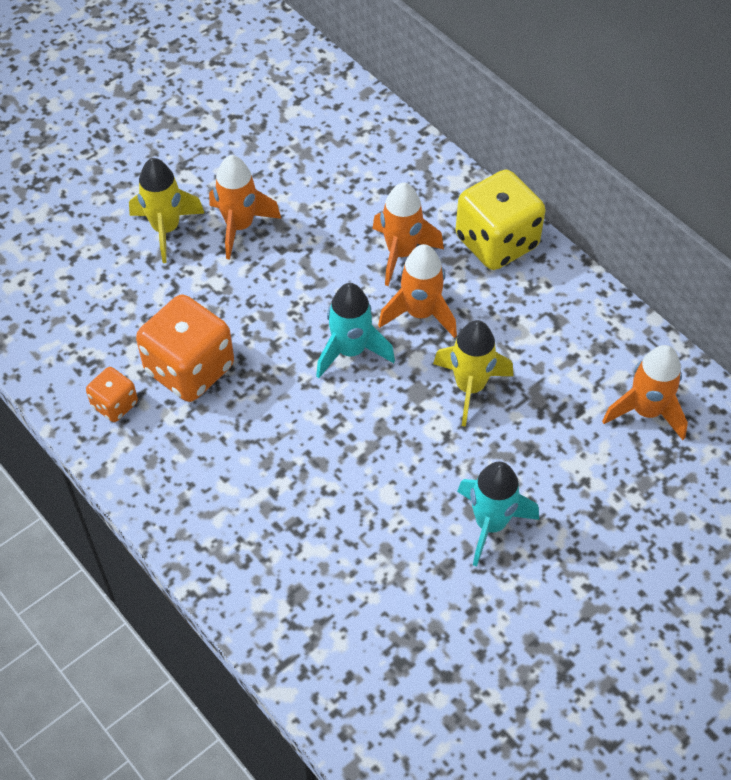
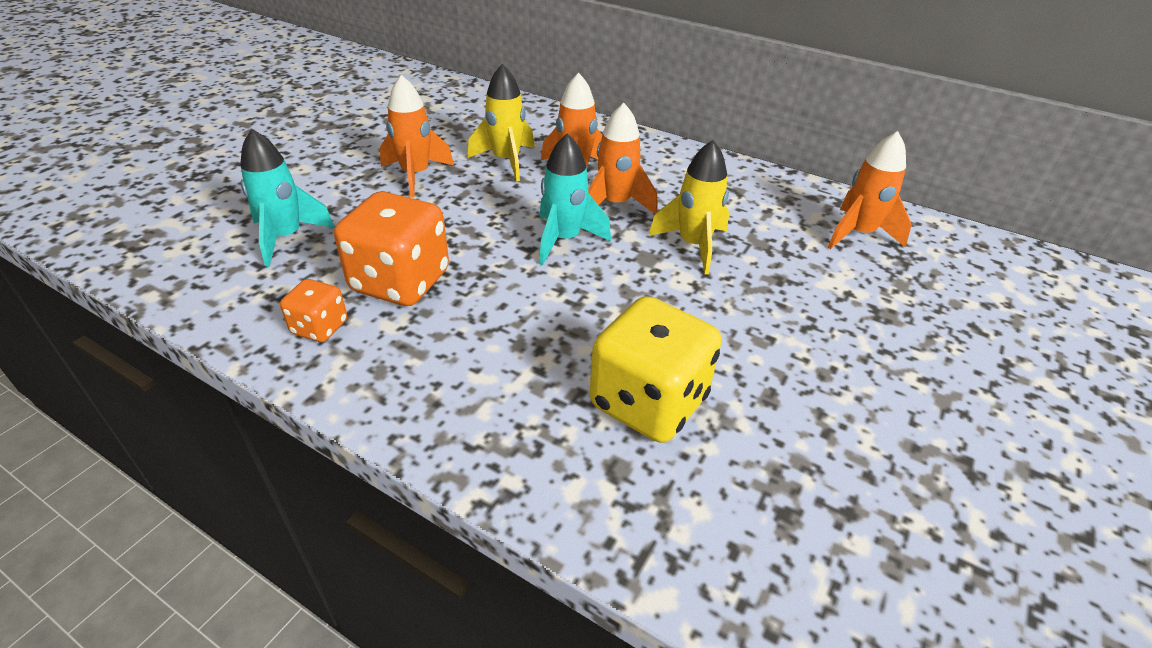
camera: 20 degrees left, 15 degrees down
(166, 229) = (342, 187): yellow rocket -> yellow rocket (506, 161)
(490, 524) = (788, 346): turquoise rocket -> turquoise rocket (286, 238)
(496, 242) = (652, 153): yellow dice -> yellow dice (648, 402)

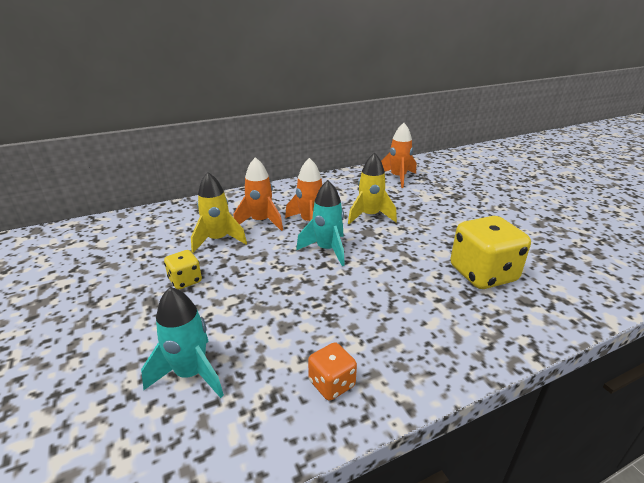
camera: 55 degrees left, 10 degrees down
(400, 282) = (311, 327): orange dice -> none
(416, 175) = (185, 281): orange rocket -> yellow dice

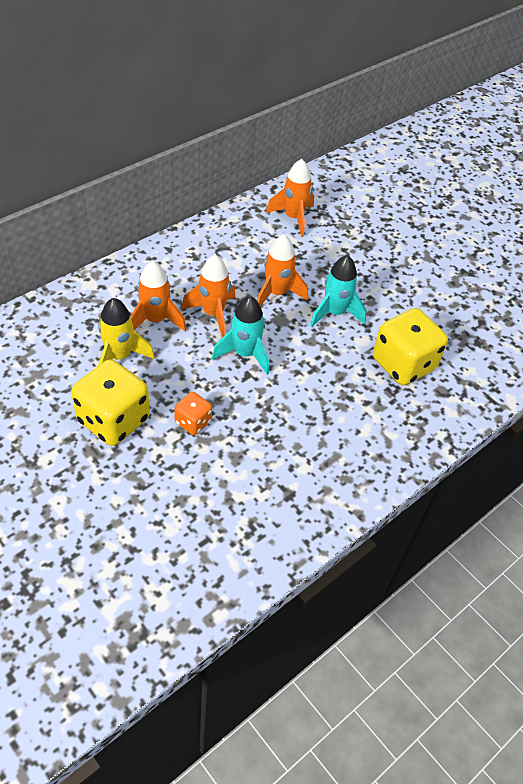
camera: 20 degrees left, 20 degrees up
(185, 281) = (113, 420): yellow dice -> yellow dice, size x1.95
(191, 374) = (174, 520): turquoise rocket -> turquoise rocket (335, 313)
(331, 384) = (295, 506): orange dice -> orange dice (193, 422)
(370, 216) = (276, 293): yellow rocket -> orange rocket

